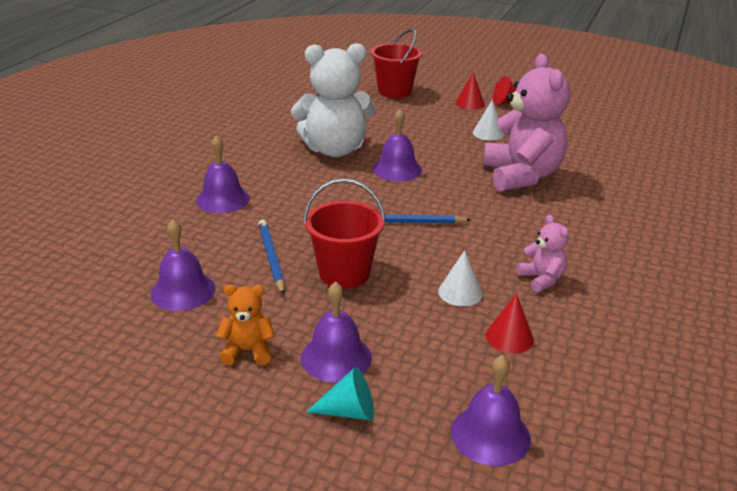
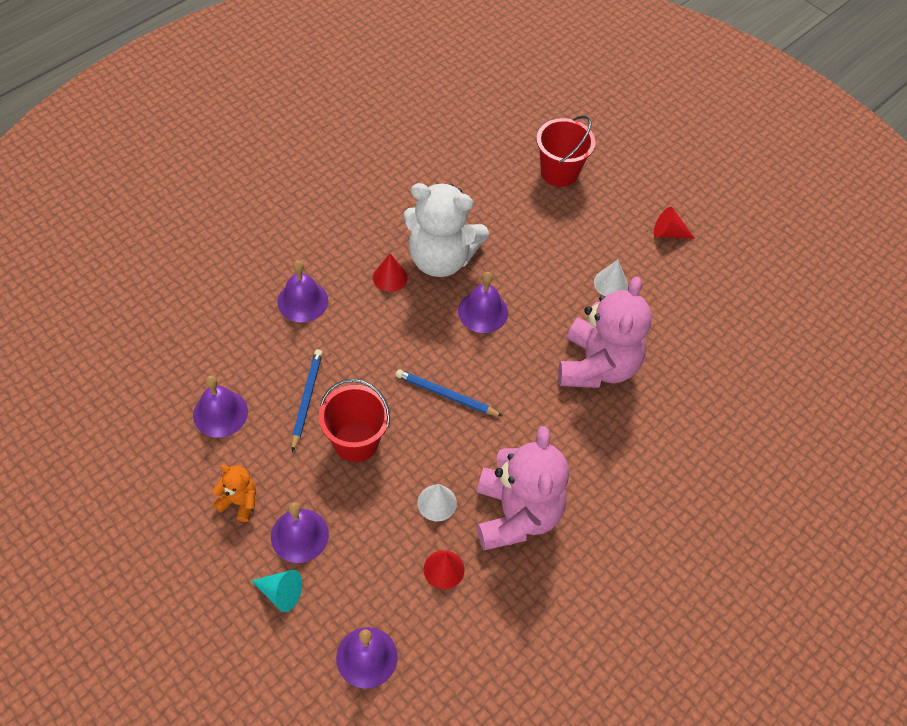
camera: 20 degrees right, 25 degrees up
(470, 103) = (626, 222): red cone -> red cone (390, 277)
(541, 279) = (516, 514): pink teddy bear -> pink teddy bear, size x2.18

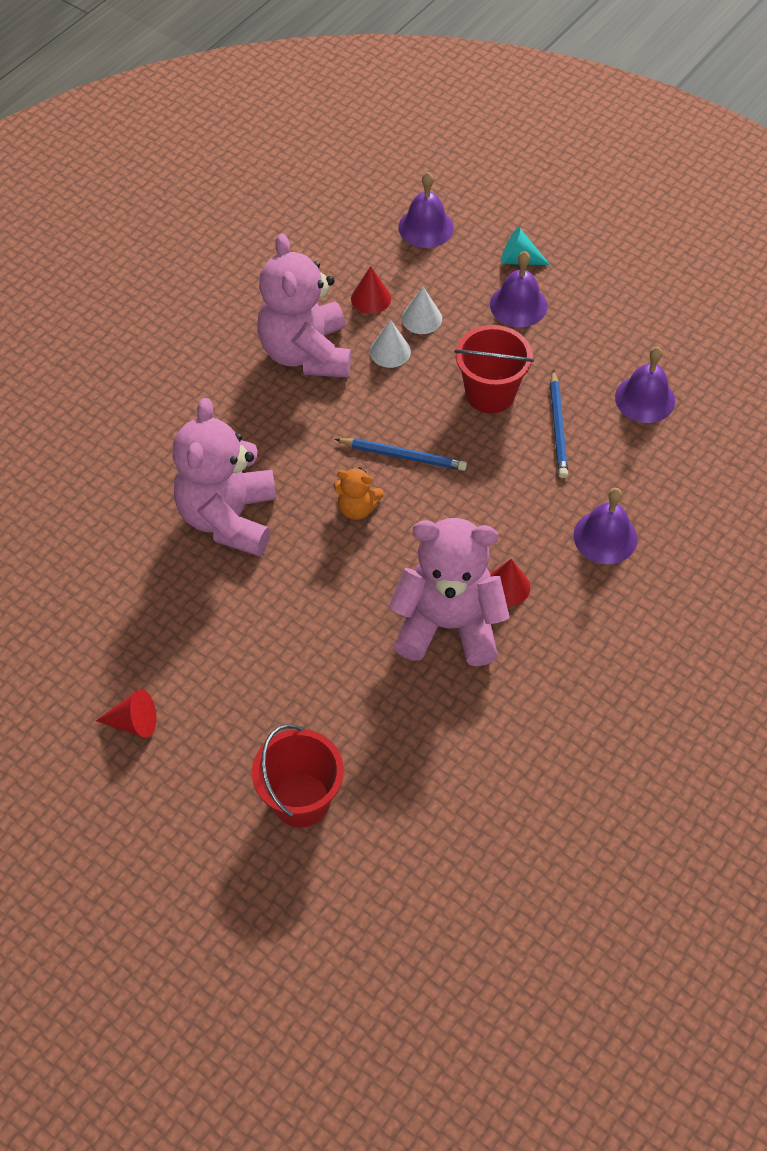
camera: 175 degrees right, 0 degrees up
(239, 502) = (588, 323): orange teddy bear -> orange teddy bear (357, 508)
(440, 258) = (448, 625): white teddy bear -> pink teddy bear
(483, 311) = (378, 561): purple bell -> none
(610, 283) = (215, 629): white cone -> white cone (421, 318)

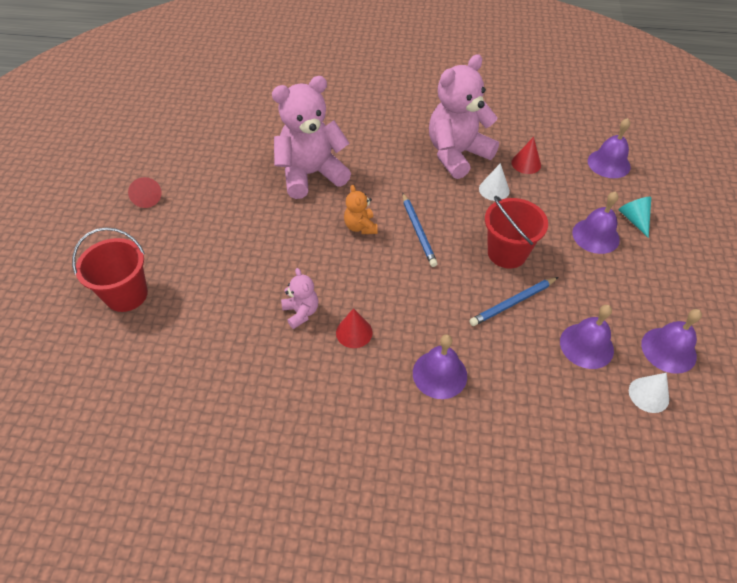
camera: 60 degrees right, 5 degrees down
(421, 318) = (534, 193): white cone -> white cone (648, 395)
(448, 625) = (301, 312): pink teddy bear -> pink teddy bear, size x0.46
(687, 340) = (668, 350): none -> purple bell

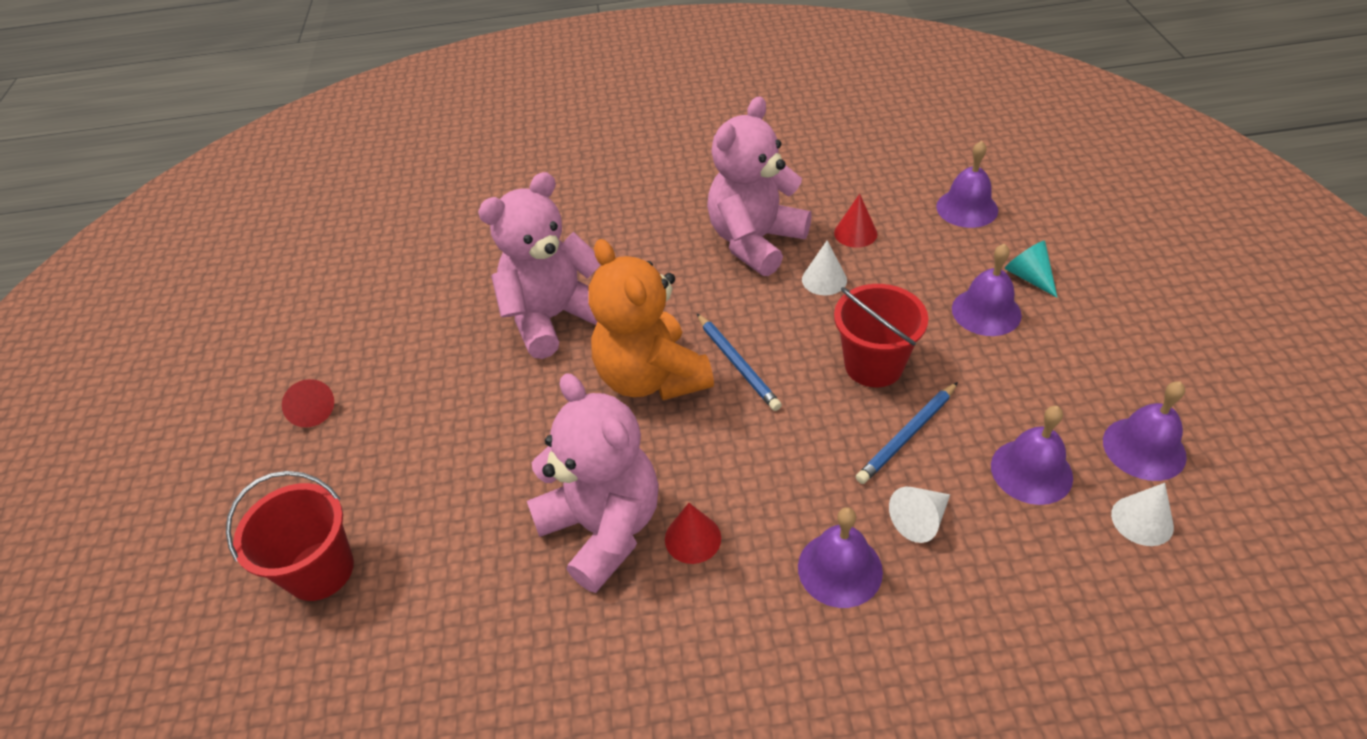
camera: 10 degrees left, 5 degrees down
(301, 312) = (603, 528): pink teddy bear -> pink teddy bear, size x2.18
(360, 227) = (651, 377): orange teddy bear -> orange teddy bear, size x2.18
(501, 357) = (920, 520): none -> white cone

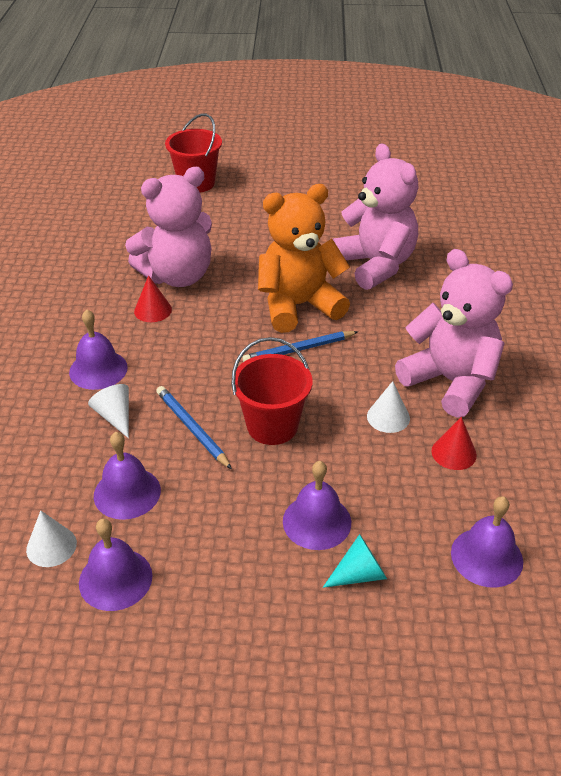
camera: 95 degrees right, 5 degrees down
(311, 410) = (315, 174): red cone -> none

